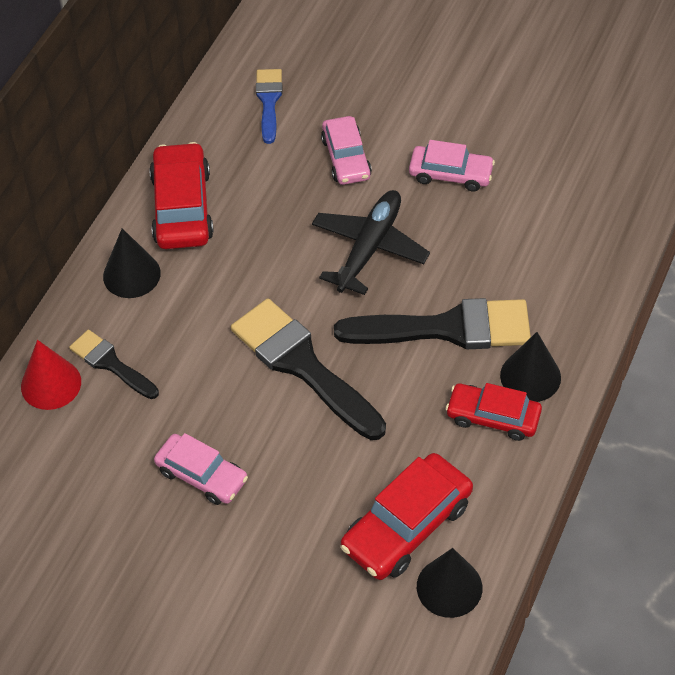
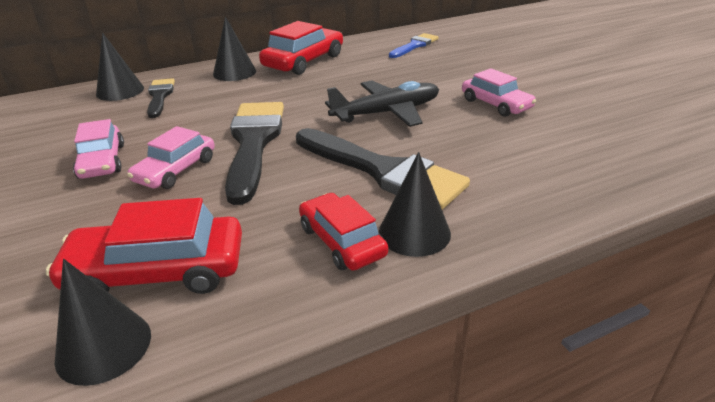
camera: 40 degrees right, 20 degrees down
(51, 384) = (120, 91): red cone -> black cone
(346, 158) = (429, 76): pink car -> pink car (176, 170)

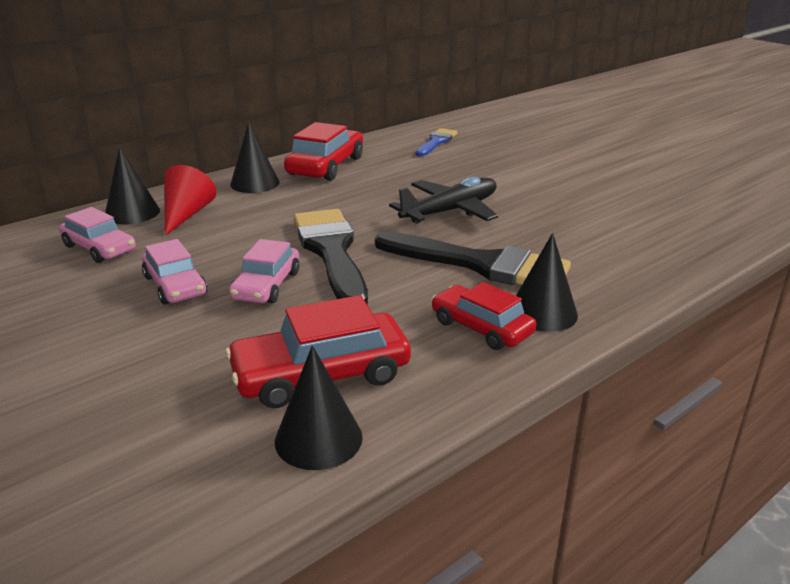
camera: 15 degrees left, 5 degrees down
(160, 96) = (186, 215): black brush -> red cone
(496, 104) = (552, 194): pink car -> pink car (99, 248)

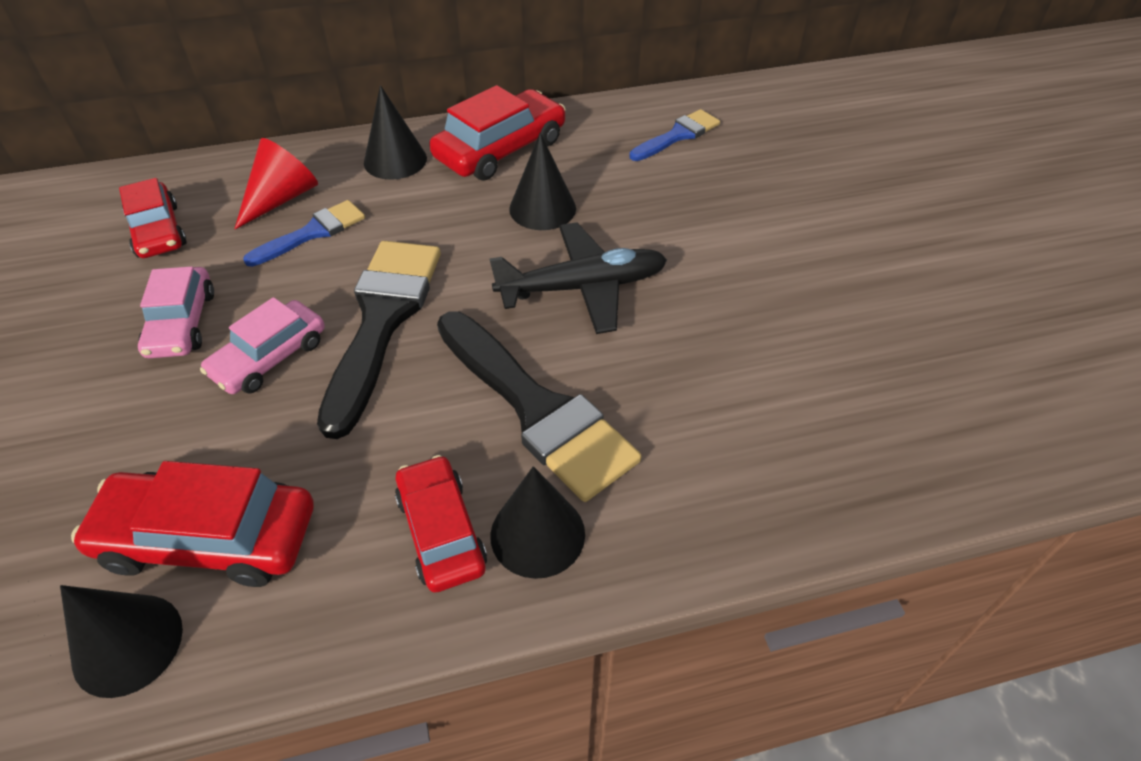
camera: 25 degrees right, 20 degrees up
(99, 248) = (158, 231): pink car -> red car
(132, 213) = (231, 178): black cone -> black cone (542, 208)
(231, 225) = (313, 232): none -> blue brush

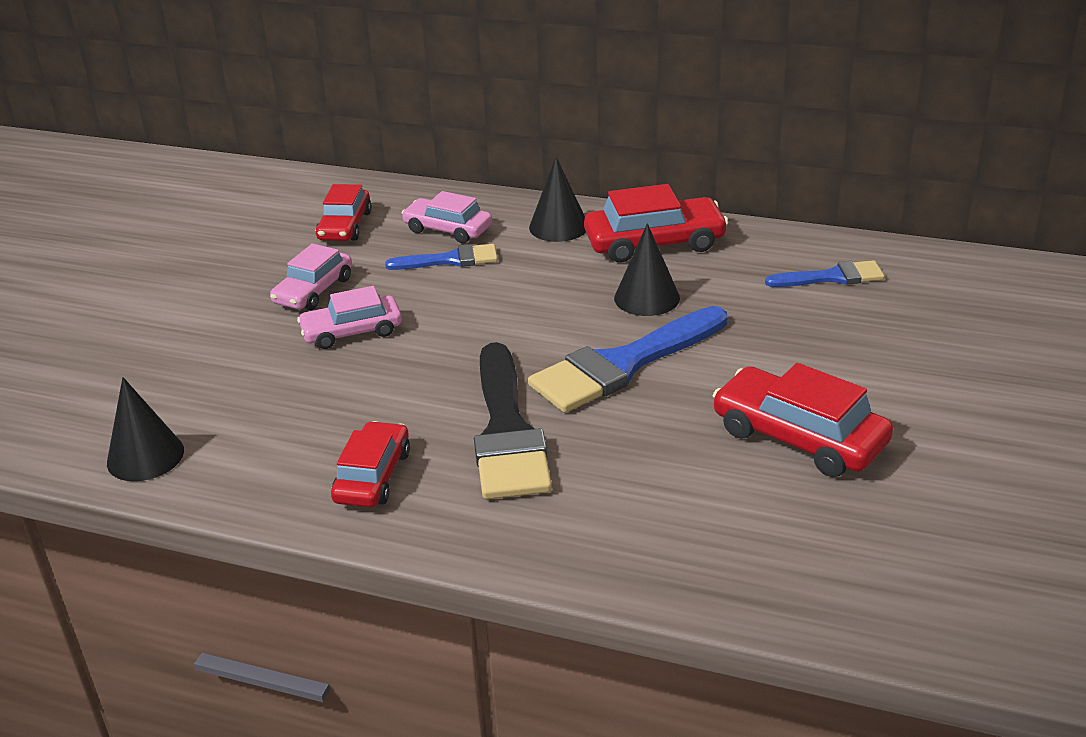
camera: 35 degrees right, 15 degrees down
(209, 538) = (231, 421): red car -> red car (799, 437)
(281, 198) = (448, 229): red cone -> pink car
(382, 320) = (448, 335): black brush -> none
(537, 534) = (435, 505): black cone -> none
(582, 287) = (623, 365): black plane -> blue brush

